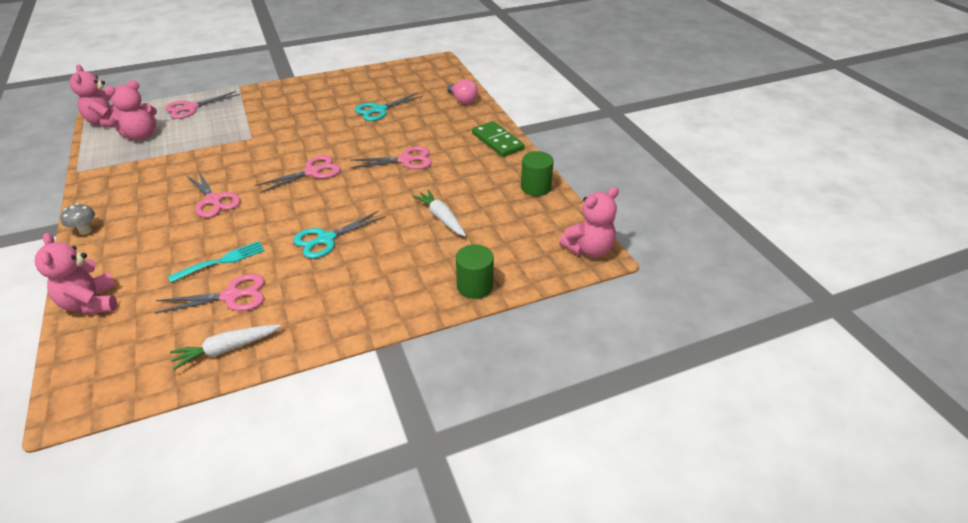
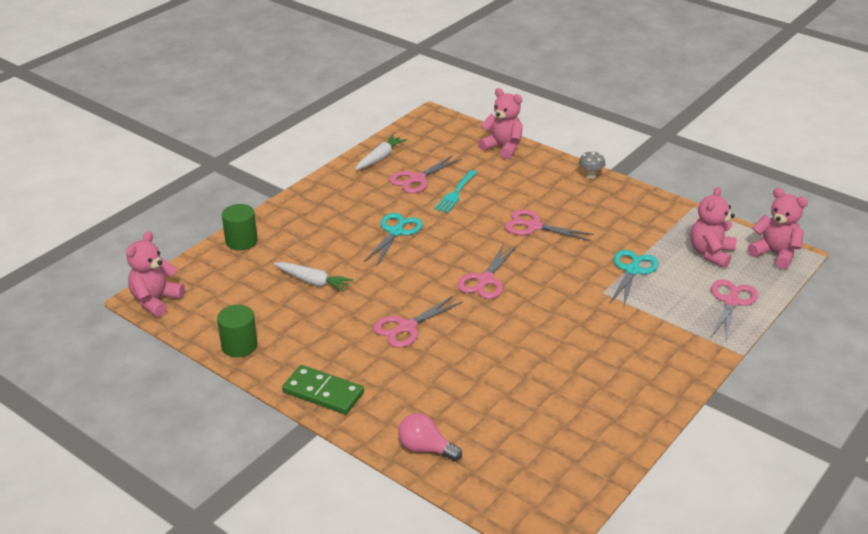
camera: 150 degrees right, 5 degrees down
(379, 110) = (516, 385): turquoise scissors -> turquoise scissors (632, 270)

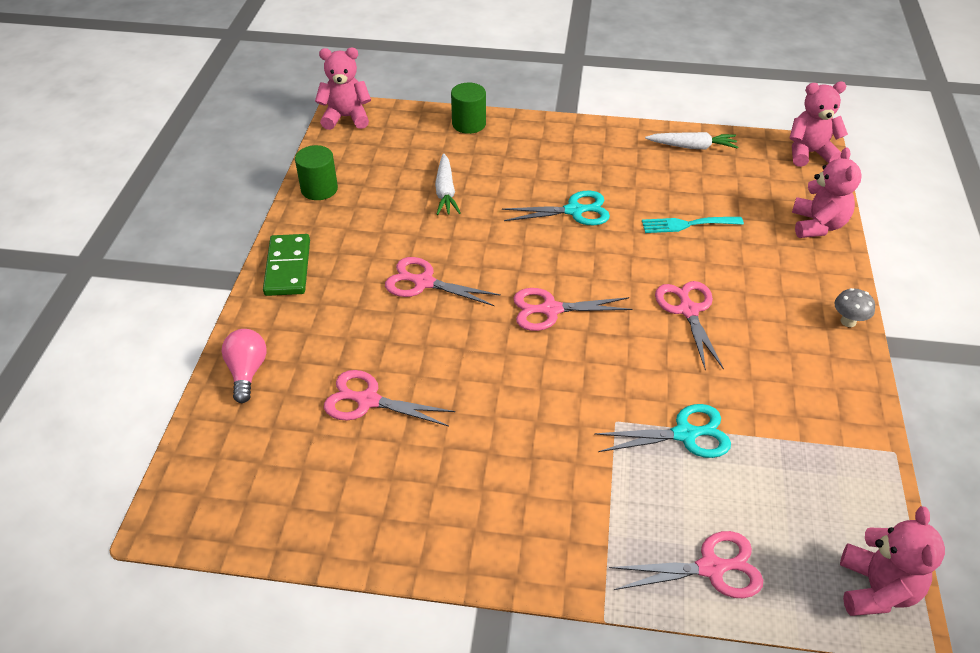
camera: 60 degrees right, 10 degrees up
(417, 179) = (682, 187): pink scissors -> pink scissors (368, 401)
(711, 253) = (801, 508): pink teddy bear -> pink teddy bear (809, 153)

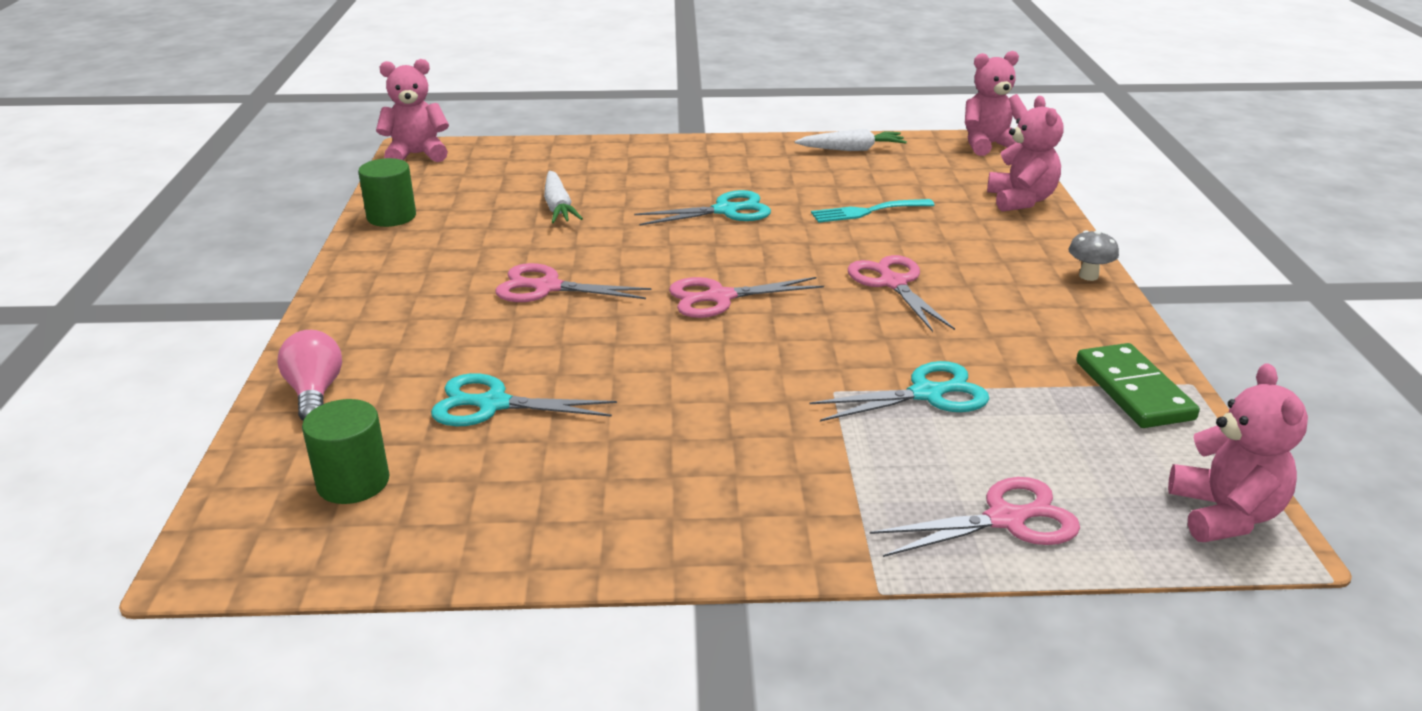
camera: 10 degrees left, 15 degrees down
(287, 267) = (359, 289): green domino -> green domino (1133, 390)
(368, 401) = (493, 404): pink scissors -> turquoise scissors
(469, 124) = (575, 149): green cylinder -> green cylinder (353, 482)

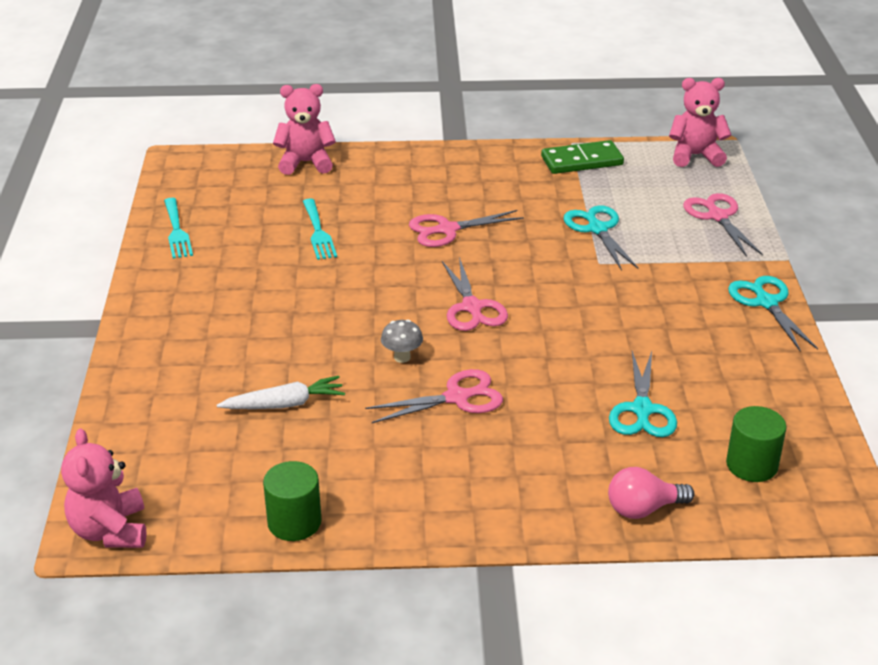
camera: 90 degrees left, 5 degrees up
(547, 287) = (456, 398): pink scissors -> pink scissors turned 120 degrees counterclockwise
(725, 211) = (307, 304): turquoise scissors -> turquoise scissors (766, 303)
(852, 149) = (177, 231): white carrot -> turquoise fork
(989, 145) = (185, 163): pink teddy bear -> none
(1088, 276) = (435, 154): grey mushroom -> grey mushroom (402, 357)

